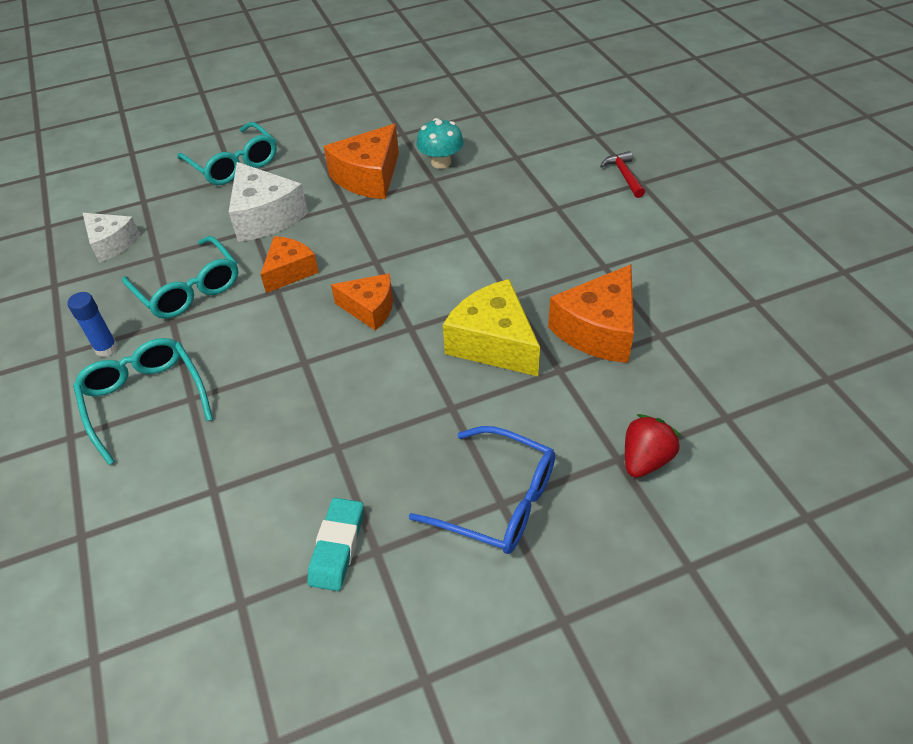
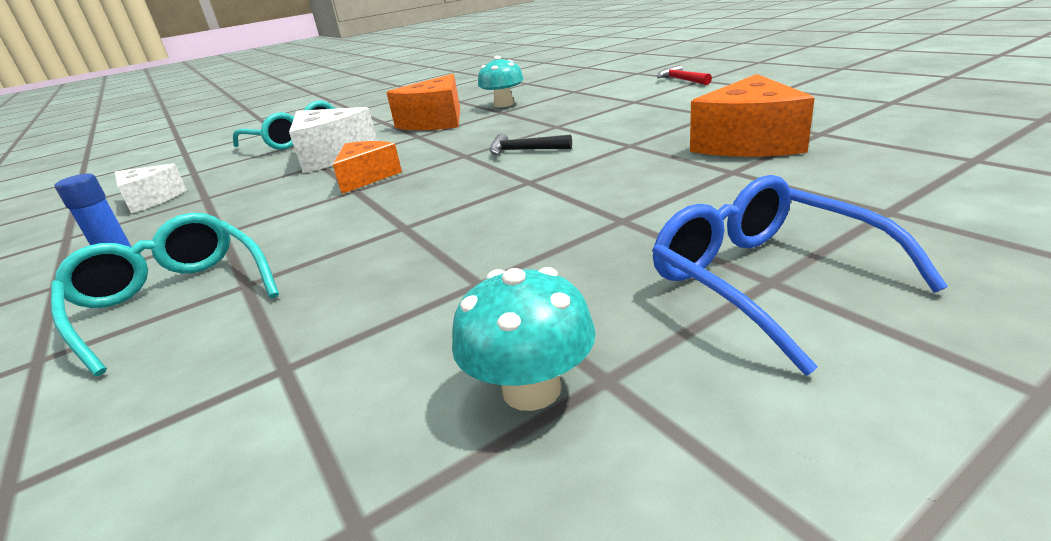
camera: 10 degrees left, 20 degrees down
(189, 289) = (244, 209): turquoise glasses -> none
(337, 547) = (531, 389): turquoise eraser -> turquoise mushroom
(370, 309) = (472, 180): orange cheese -> none
(425, 273) = (524, 150): none -> black hammer
(493, 343) = (636, 171): yellow cheese -> none
(499, 501) = (765, 279): blue glasses -> blue glasses turned 135 degrees counterclockwise
(645, 459) = (924, 204): red strawberry -> none

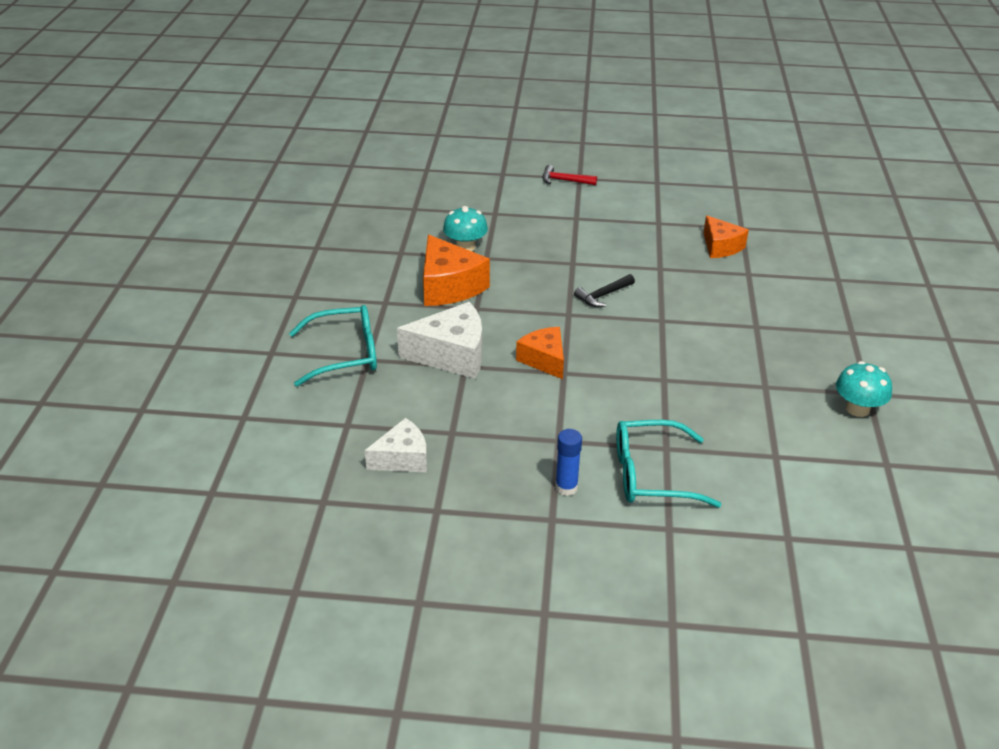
camera: 55 degrees left, 10 degrees up
(748, 142) = (720, 247): orange cheese -> orange cheese, size x0.64
(765, 279) = (850, 333): blue glasses -> none

